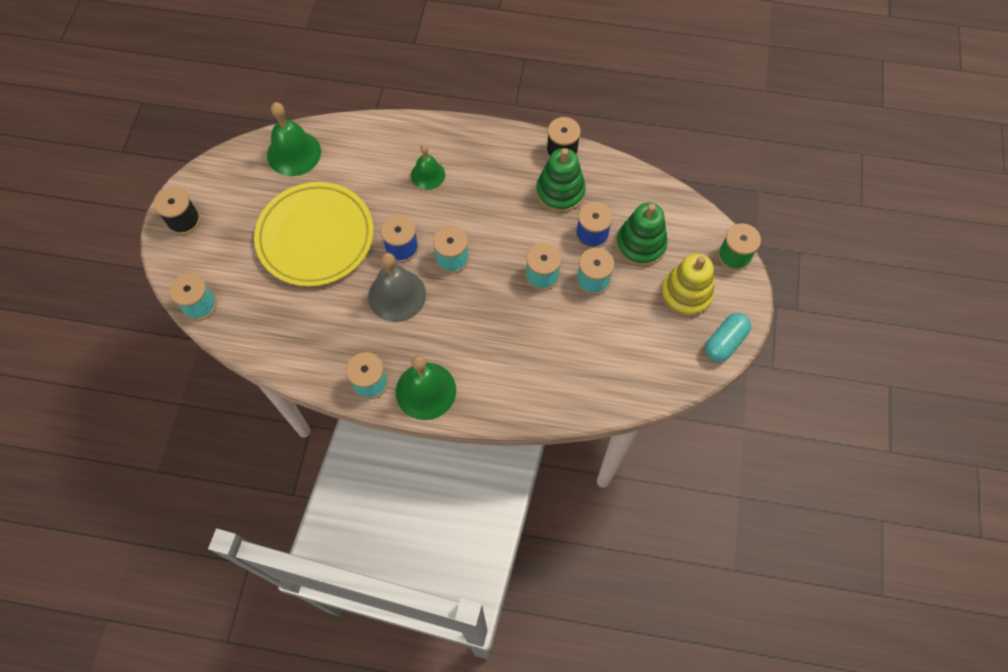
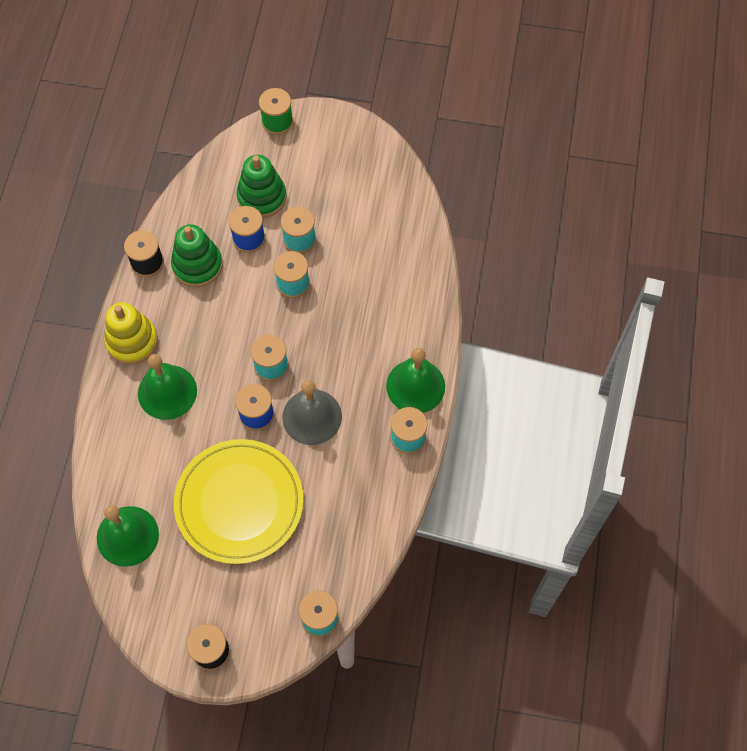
camera: 90 degrees left, 0 degrees up
(428, 175) = (167, 392): green bell -> green bell, size x1.58
(686, 294) = (316, 163): yellow stacking toy -> yellow stacking toy (132, 341)
(725, 342) = (365, 136): turquoise capsule -> none

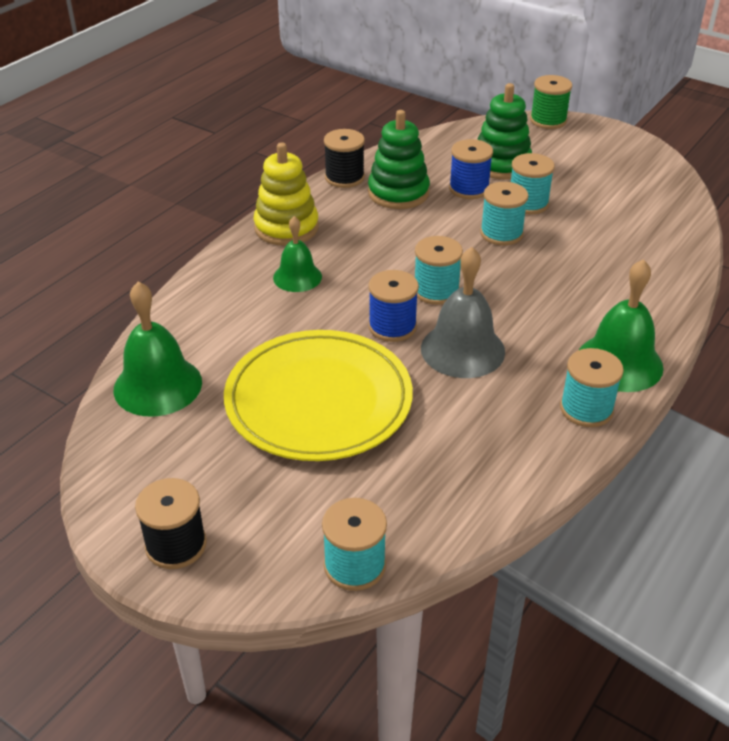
camera: 25 degrees right, 25 degrees down
(167, 392) = (297, 277): green bell -> green bell, size x0.63

